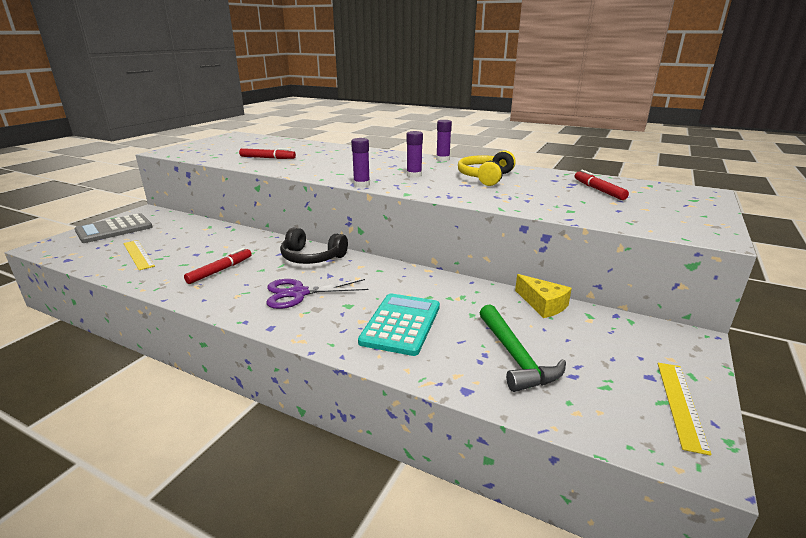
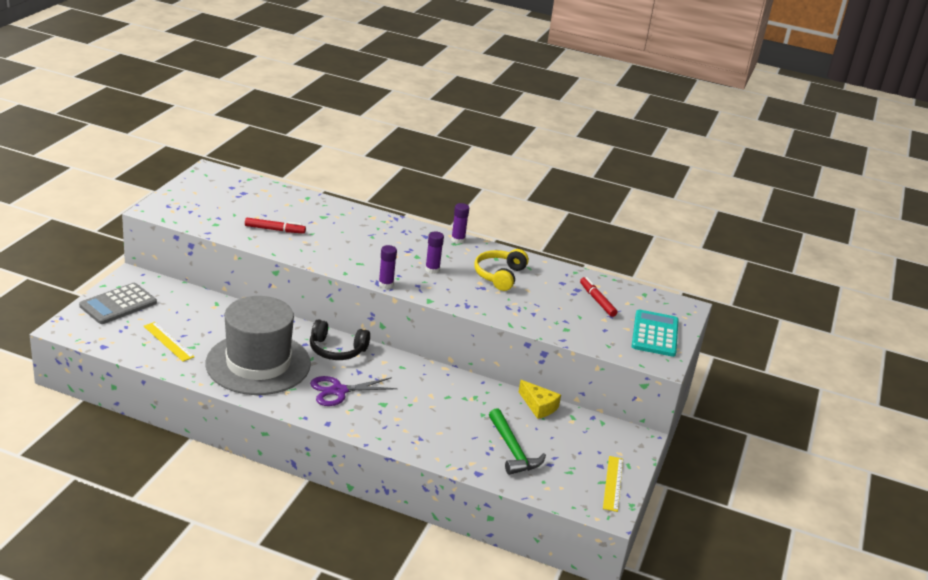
camera: 10 degrees left, 5 degrees up
(220, 270) = (258, 363): red marker -> grey hat
(401, 324) = (428, 422): turquoise calculator -> turquoise calculator (654, 334)

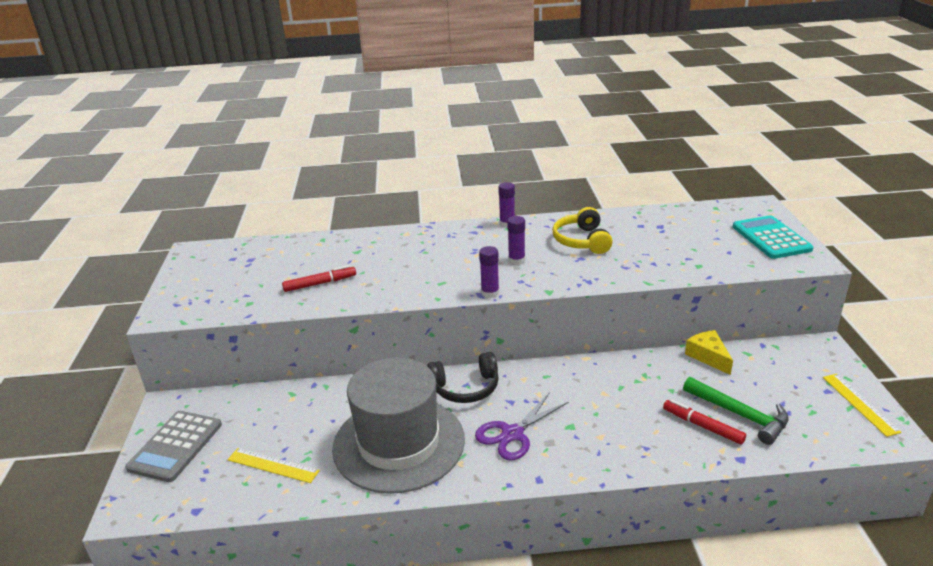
camera: 20 degrees left, 0 degrees up
(539, 406) = (708, 356): yellow cheese -> yellow cheese turned 135 degrees counterclockwise
(597, 300) = (688, 229): red marker -> red marker (702, 426)

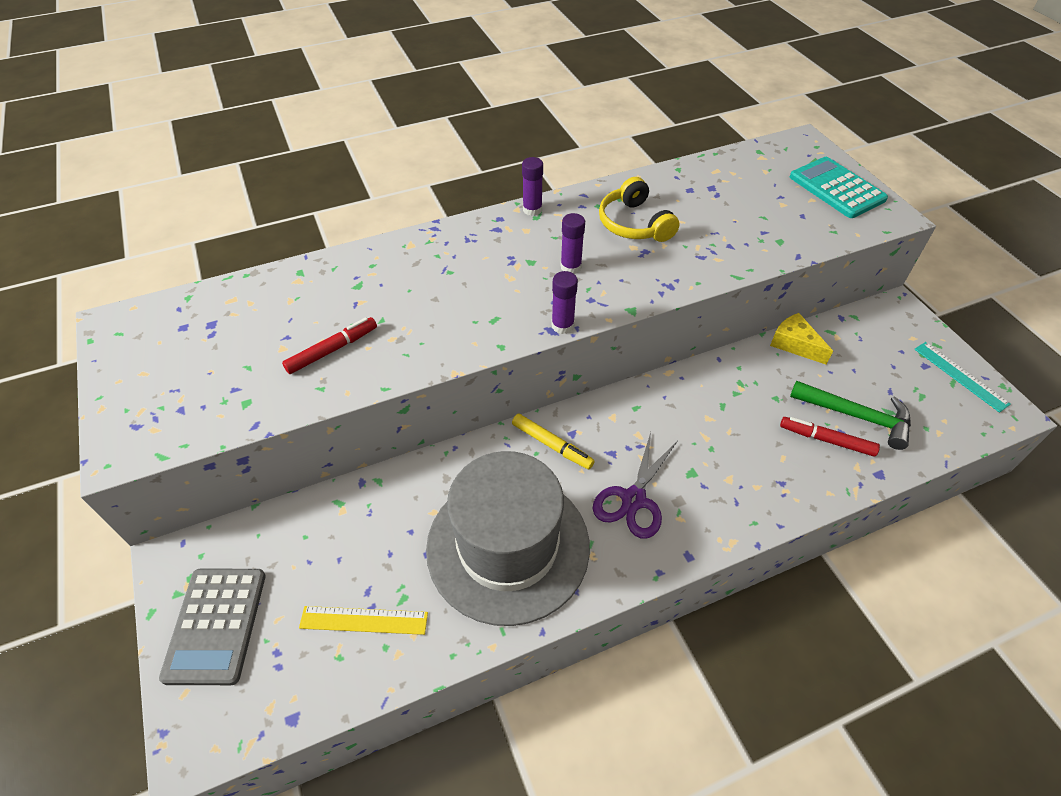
camera: 20 degrees left, 20 degrees up
(465, 388) = (552, 445): black headphones -> yellow marker
(859, 404) = (960, 376): yellow ruler -> turquoise ruler

